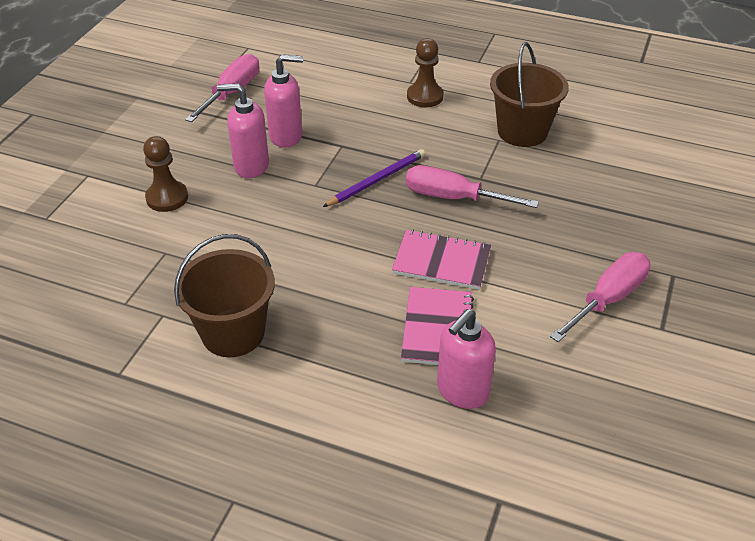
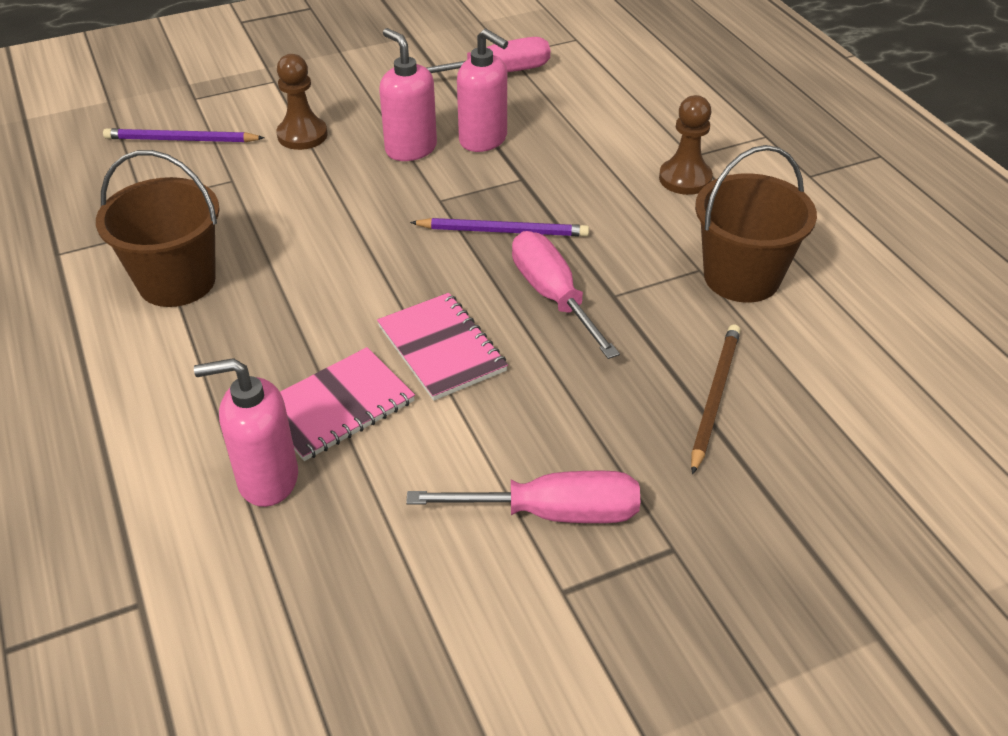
camera: 45 degrees right, 0 degrees up
(84, 250) = (181, 140): none -> purple pencil
(592, 196) = (714, 397): none -> brown pencil

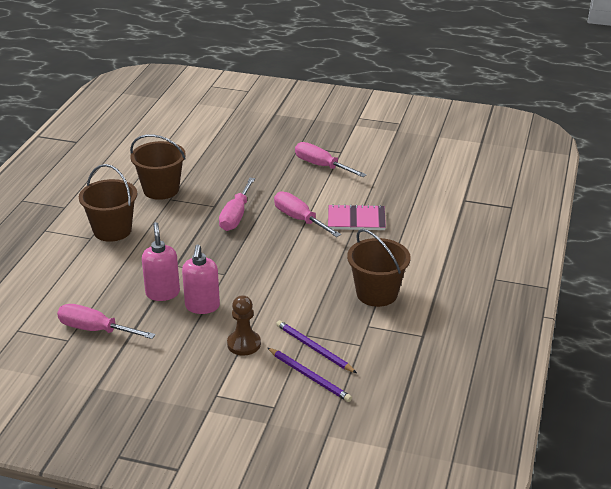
camera: 140 degrees left, 10 degrees down
(267, 479) = (400, 211): pink soap dispenser -> none
(441, 348) = (299, 219): pink notebook -> pink screwdriver
(503, 231) = (218, 247): purple pencil -> purple pencil (314, 348)
(685, 179) = (112, 230): brown pawn -> brown bucket
(714, 397) = (231, 166): brown pencil -> none

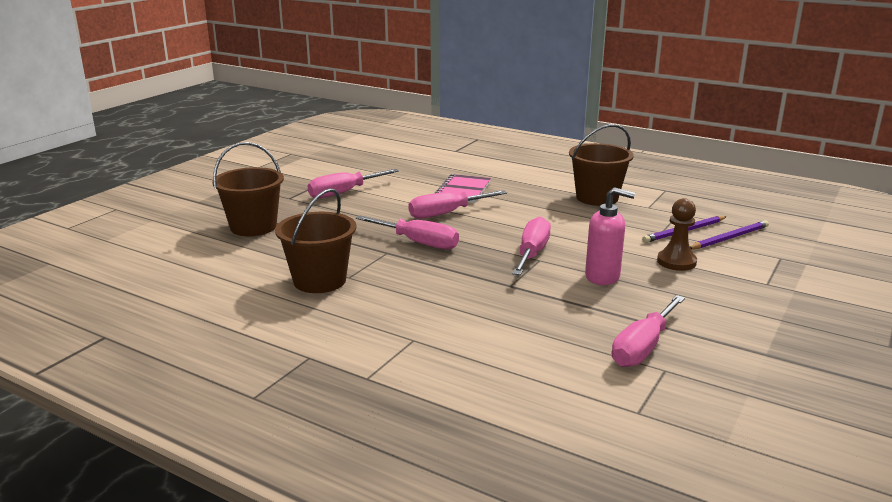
camera: 75 degrees left, 10 degrees down
(112, 230) = (403, 321): brown bucket -> brown bucket (253, 227)
(162, 293) = (569, 297): pink soap dispenser -> none
(235, 269) = (532, 253): none -> pink screwdriver

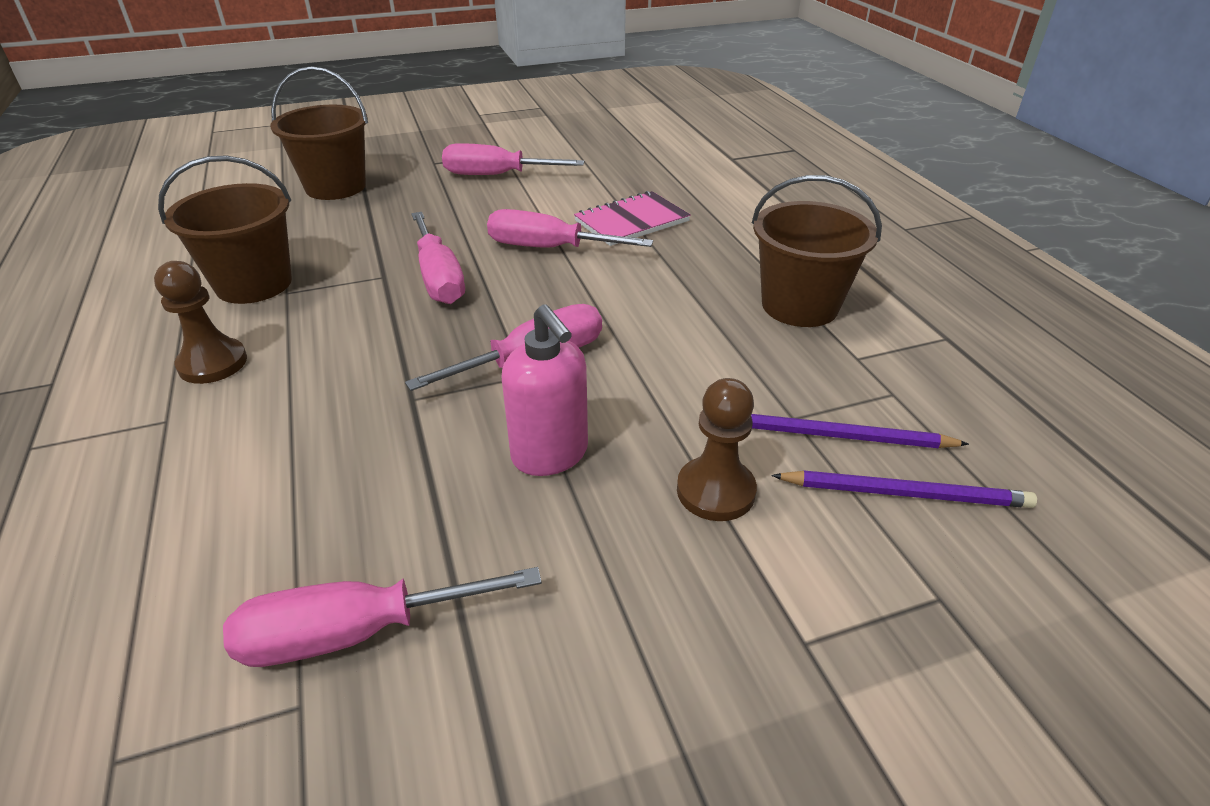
camera: 40 degrees right, 15 degrees up
(382, 314) = (213, 363): none -> brown pawn

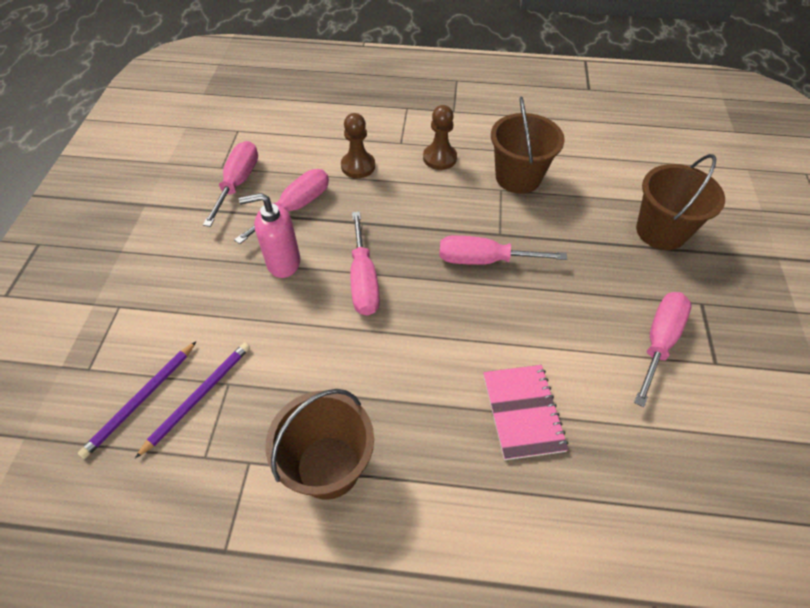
camera: 115 degrees right, 15 degrees up
(549, 248) = (499, 334): pink screwdriver -> pink screwdriver (296, 207)
(715, 491) = (210, 317): brown pawn -> brown pawn (358, 166)

